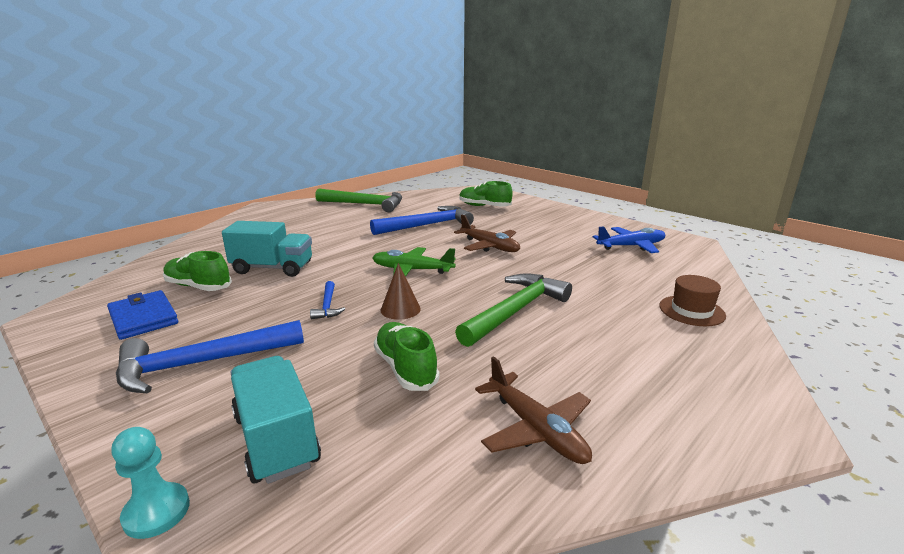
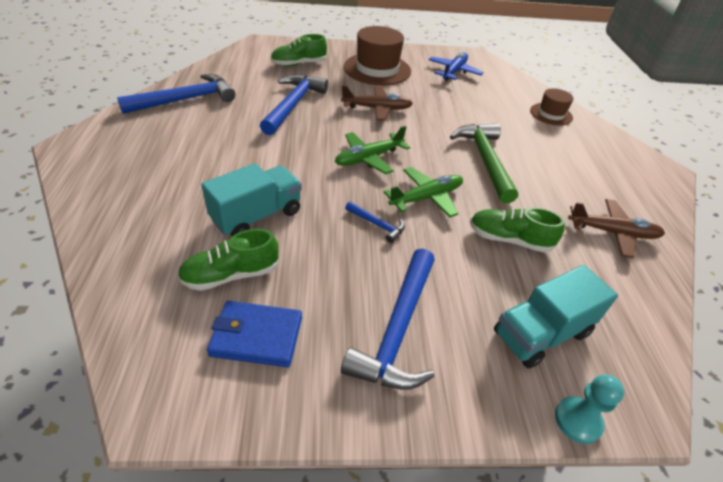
camera: 50 degrees left, 20 degrees up
(276, 439) = (541, 334): turquoise truck -> turquoise truck turned 45 degrees counterclockwise
(365, 204) = (186, 99): green hammer -> blue hammer
(400, 309) = (426, 198): brown cone -> green plane
(548, 225) = (377, 69): none -> brown hat

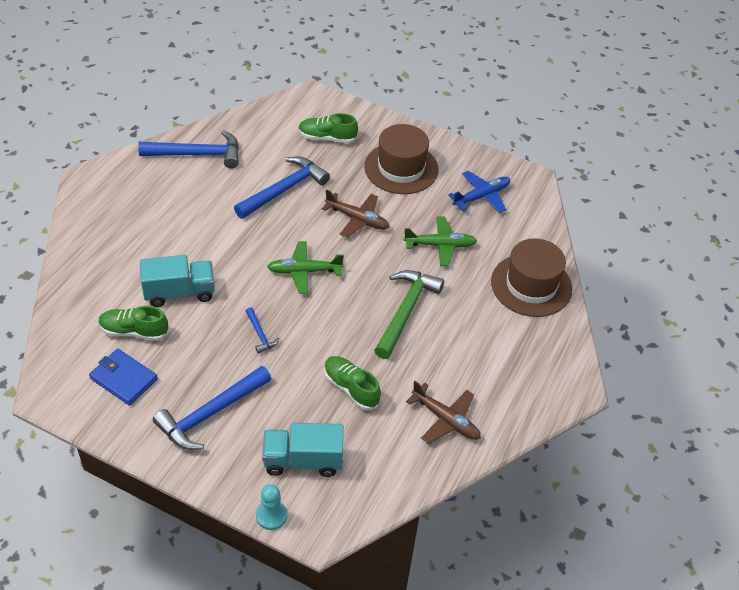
camera: 30 degrees right, 5 degrees up
(426, 198) = (319, 327): green plane -> green plane (440, 245)
(551, 114) = (531, 285): brown hat -> brown hat, size x1.77

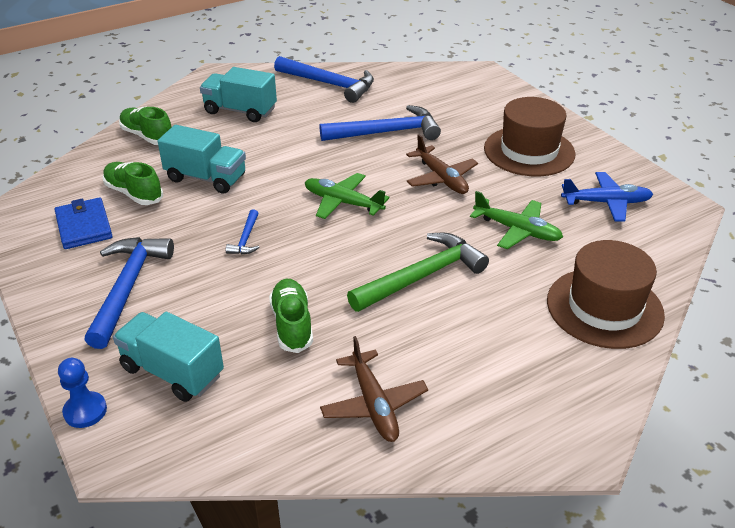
camera: 35 degrees right, 10 degrees down
(146, 212) = (240, 111): none -> turquoise truck
(210, 414) = (127, 287): blue hammer -> blue hammer turned 105 degrees clockwise
(271, 515) = (85, 411): turquoise pawn -> blue pawn
(327, 138) = (469, 106): green shoe -> green shoe (147, 136)

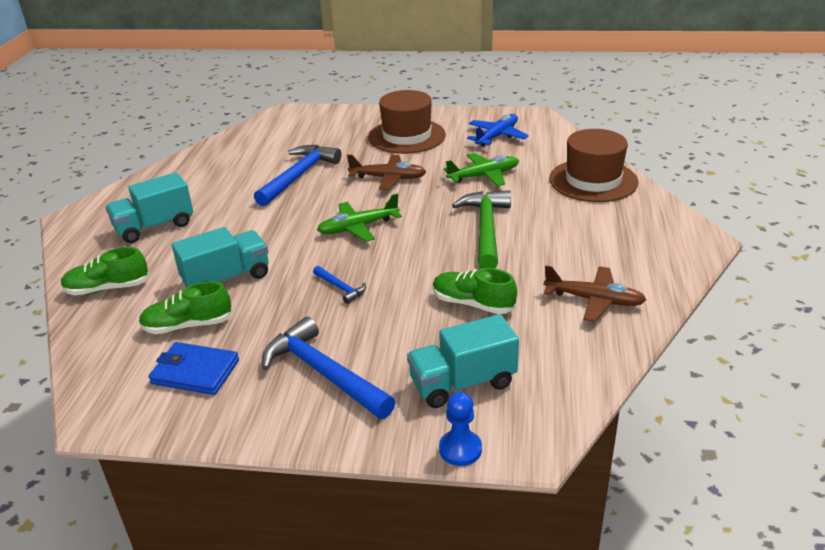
camera: 50 degrees left, 5 degrees down
(329, 84) = (191, 173): blue hammer -> none

